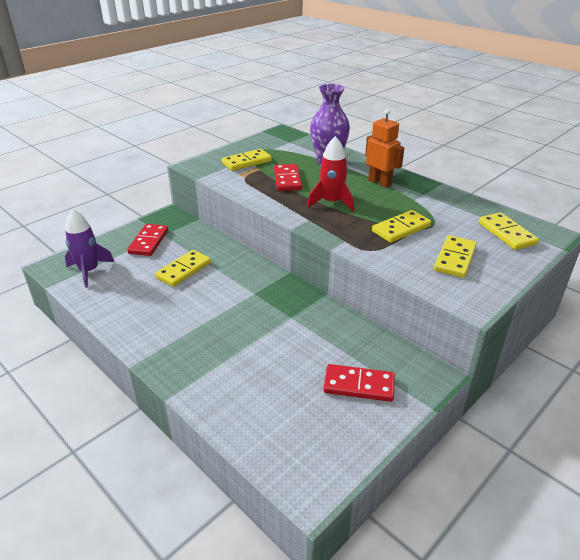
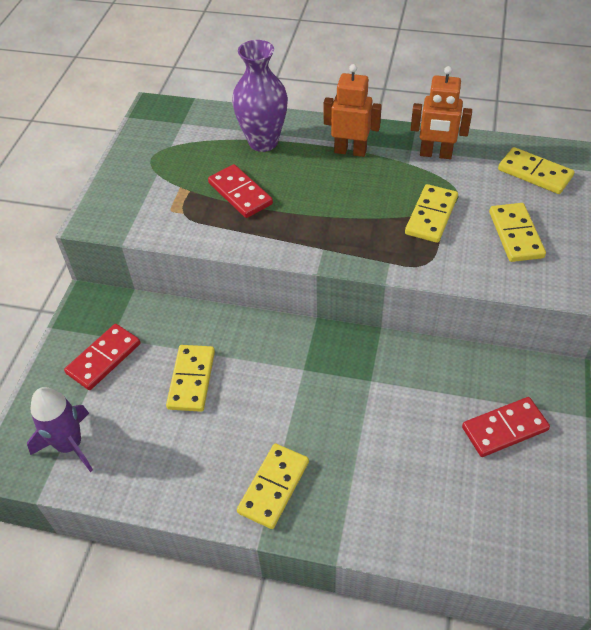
camera: 30 degrees left, 15 degrees up
(148, 242) = (103, 358): red domino -> red domino turned 60 degrees clockwise
(247, 162) = (160, 184): yellow domino -> yellow domino (274, 487)
(331, 202) = (325, 209): red rocket -> none
(439, 201) = (435, 154): none -> orange robot

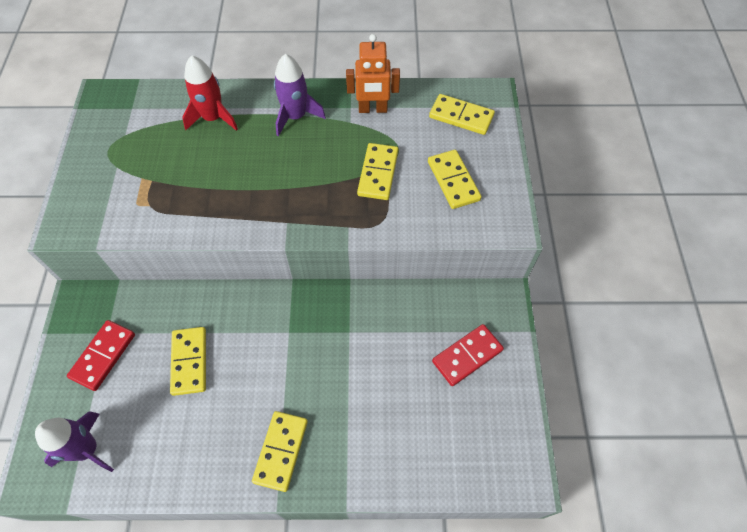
camera: 15 degrees left, 10 degrees up
(240, 193) = (200, 176): red domino -> none
(263, 142) = (213, 118): purple vase -> red rocket
(350, 151) = (296, 116): orange robot -> purple rocket

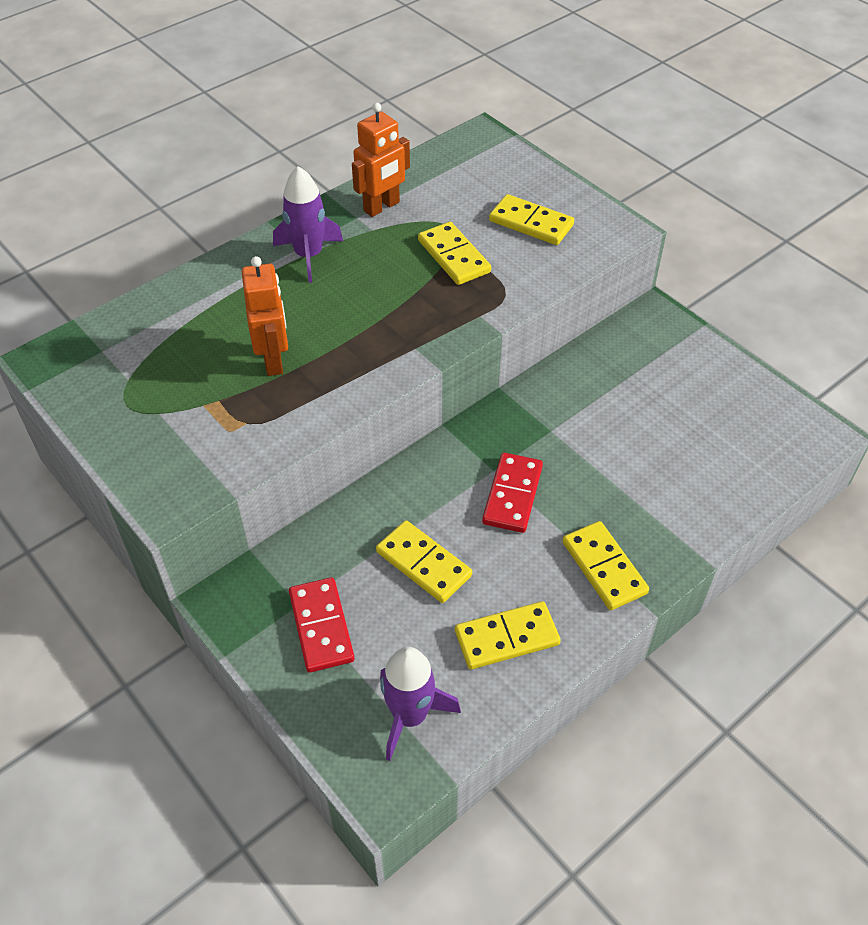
camera: 40 degrees left, 10 degrees down
(204, 175) = (274, 360): none -> orange robot
(213, 118) = (216, 306): red rocket -> none
(461, 116) = (475, 168): yellow domino -> yellow domino (507, 638)
(467, 356) = (675, 378): red domino -> red domino (512, 495)

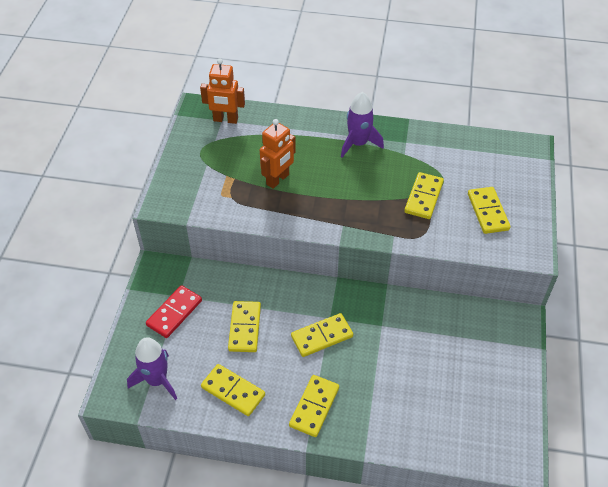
camera: 50 degrees right, 0 degrees up
(382, 207) = (425, 146): orange robot -> orange robot (225, 120)
(512, 495) = (322, 336): red domino -> yellow domino

